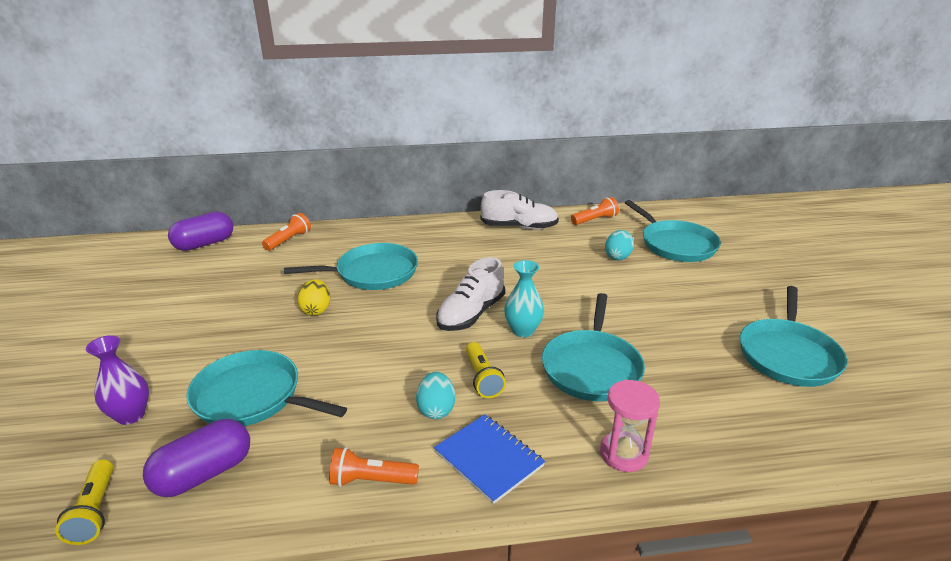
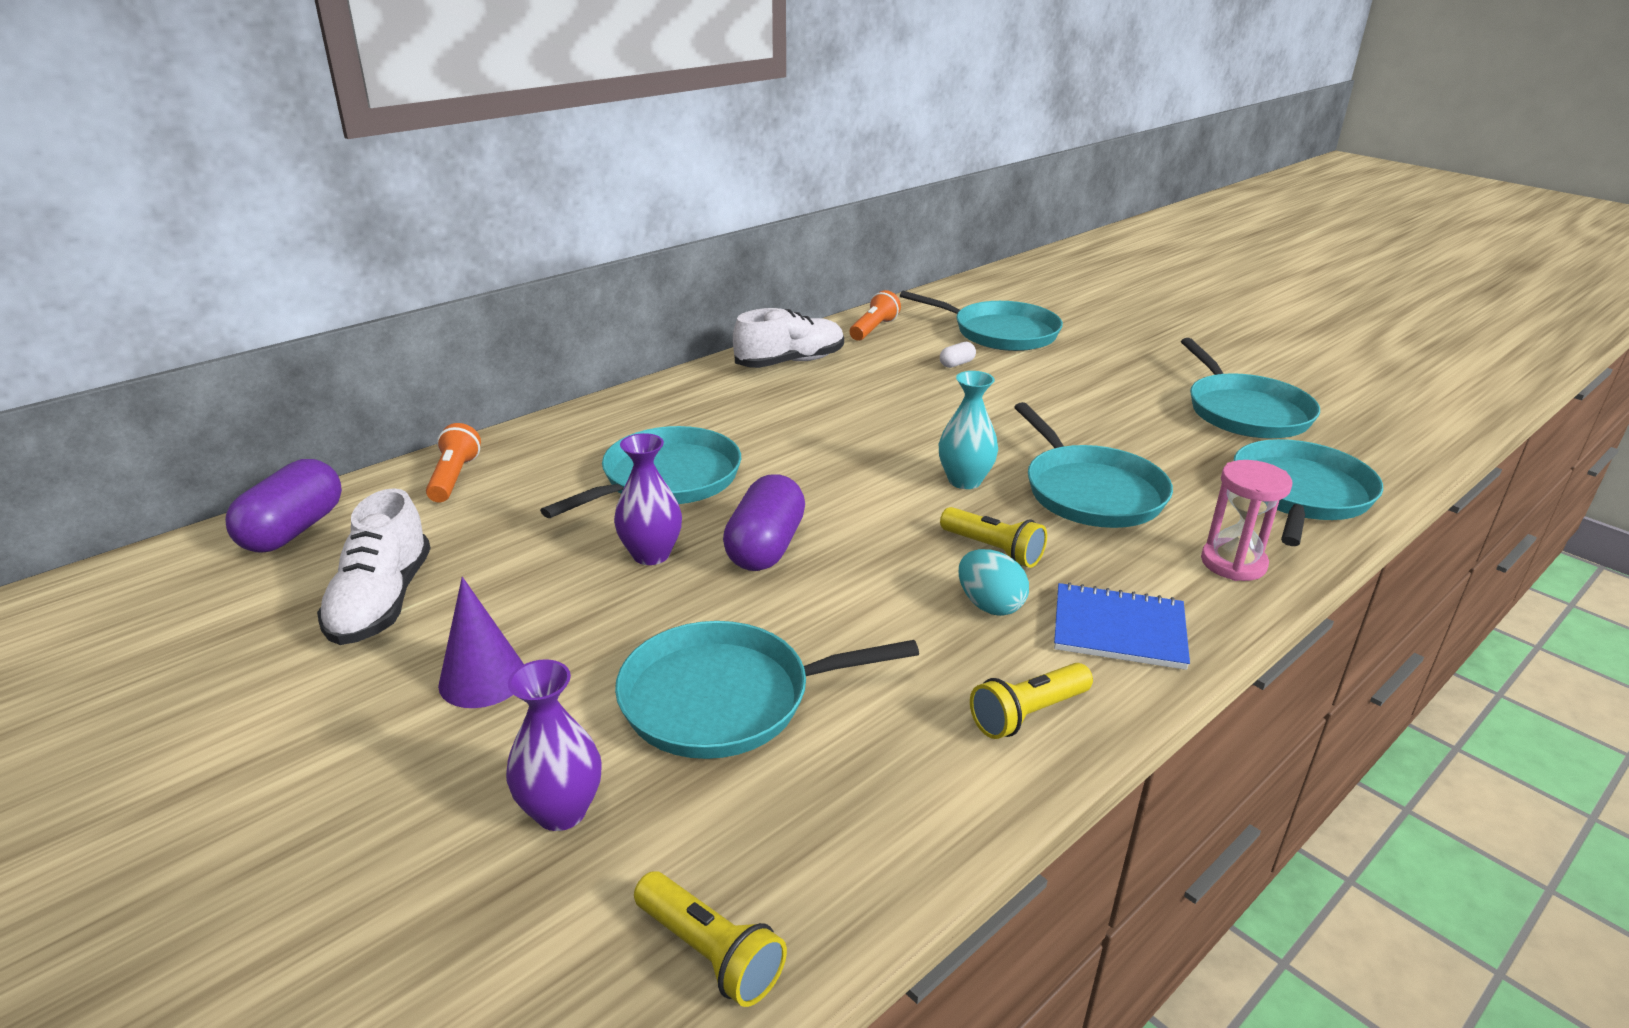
camera: 35 degrees left, 0 degrees up
(181, 340) = (483, 679): none -> purple cone
(204, 474) = (803, 820): purple capsule -> purple capsule (765, 547)
(316, 310) = (651, 554): yellow egg -> purple vase
(371, 480) = (1028, 714): orange flashlight -> yellow flashlight
(471, 314) = (876, 484): white shoe -> white shoe (381, 602)
(618, 256) = (956, 364): turquoise egg -> white capsule
(746, 429) = (1300, 494): none -> turquoise pan

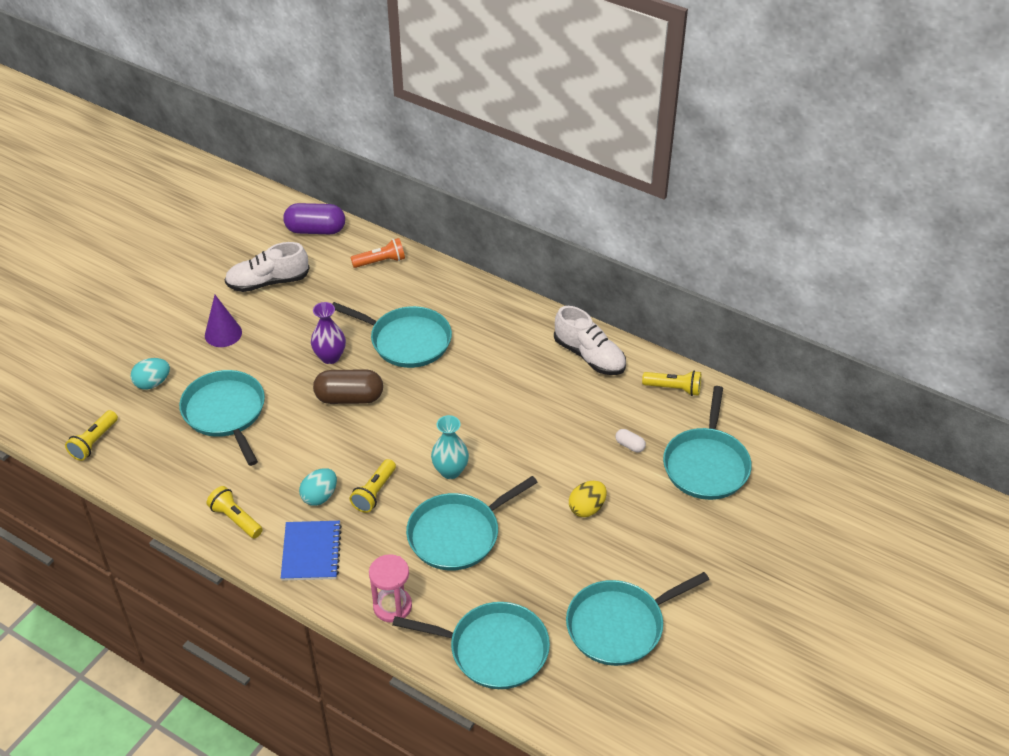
camera: 75 degrees right, 15 degrees up
(561, 811) = (152, 383): purple vase -> turquoise egg
(765, 547) = (349, 398): purple capsule -> brown capsule
(873, 329) = (674, 388): orange flashlight -> yellow flashlight
(1055, 402) = (587, 508): none -> yellow egg

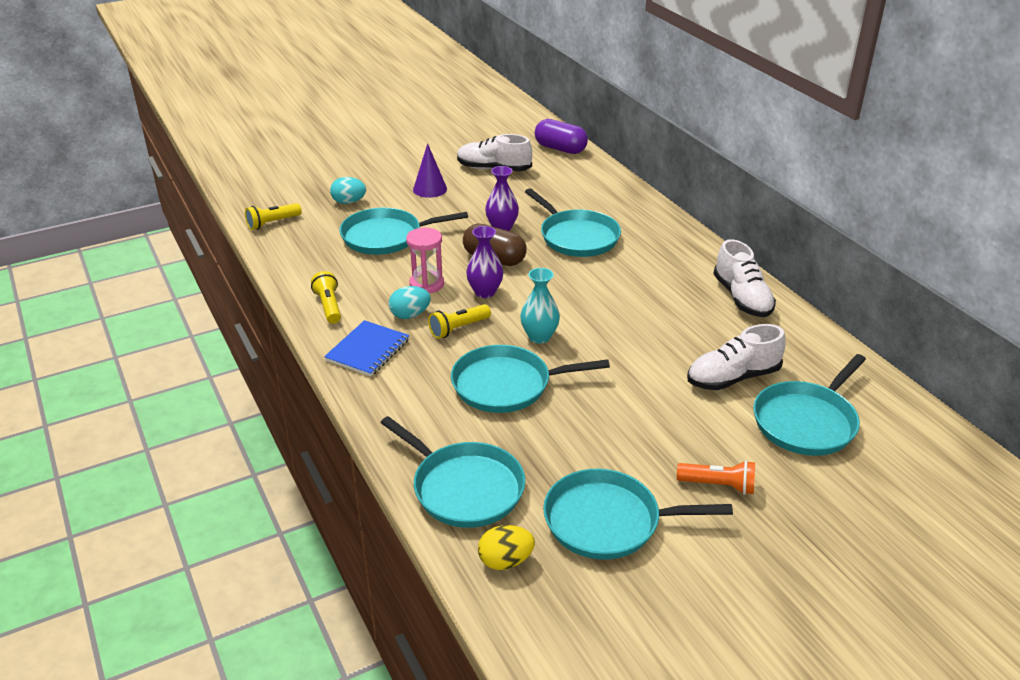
camera: 30 degrees right, 10 degrees down
(225, 413) = (386, 237): turquoise pan -> turquoise pan turned 105 degrees counterclockwise
(369, 441) = (485, 292): none -> purple vase
(380, 261) = (598, 181): orange flashlight -> orange flashlight (718, 485)
(392, 606) = (401, 416): pink hourglass -> pink hourglass (426, 284)
(587, 508) = (649, 411): yellow egg -> yellow egg (505, 561)
(630, 445) = (733, 378): white capsule -> white shoe
(674, 388) = (814, 349): yellow flashlight -> none

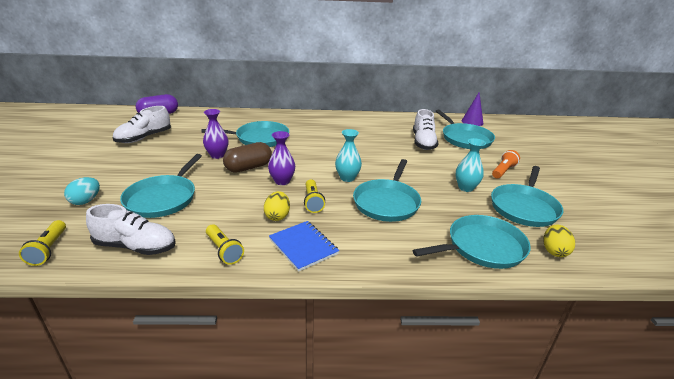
camera: 65 degrees left, 5 degrees down
(329, 306) = (224, 250): yellow flashlight -> yellow flashlight turned 135 degrees counterclockwise
(410, 315) = (277, 216): turquoise egg -> yellow egg
(426, 284) = (247, 199): pink hourglass -> none
(430, 189) = (128, 164): purple cone -> purple cone (472, 122)
(615, 450) = (465, 188): none -> turquoise vase
(742, 298) = (362, 121): white shoe -> white shoe (136, 246)

